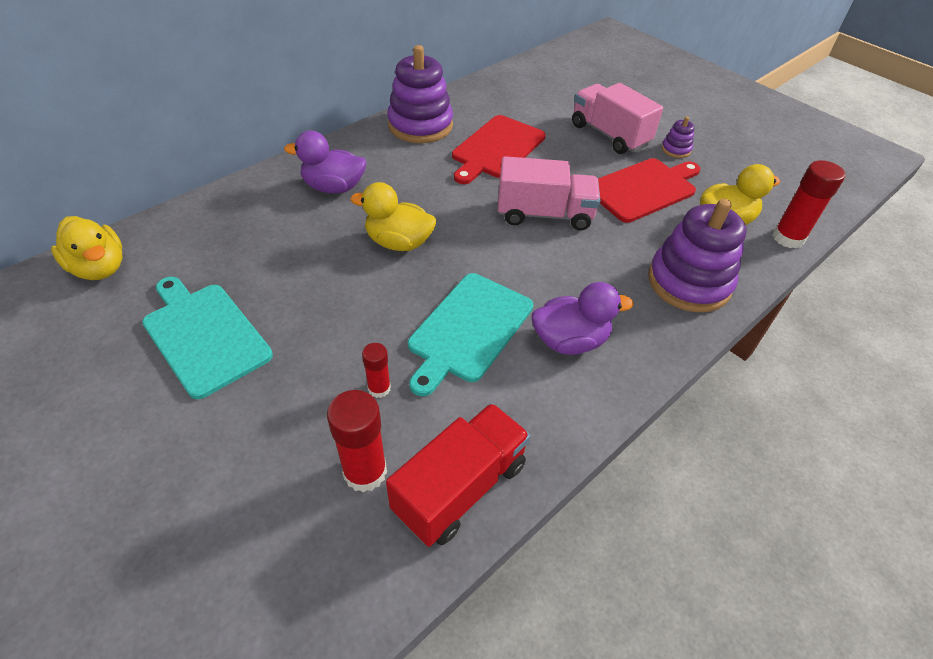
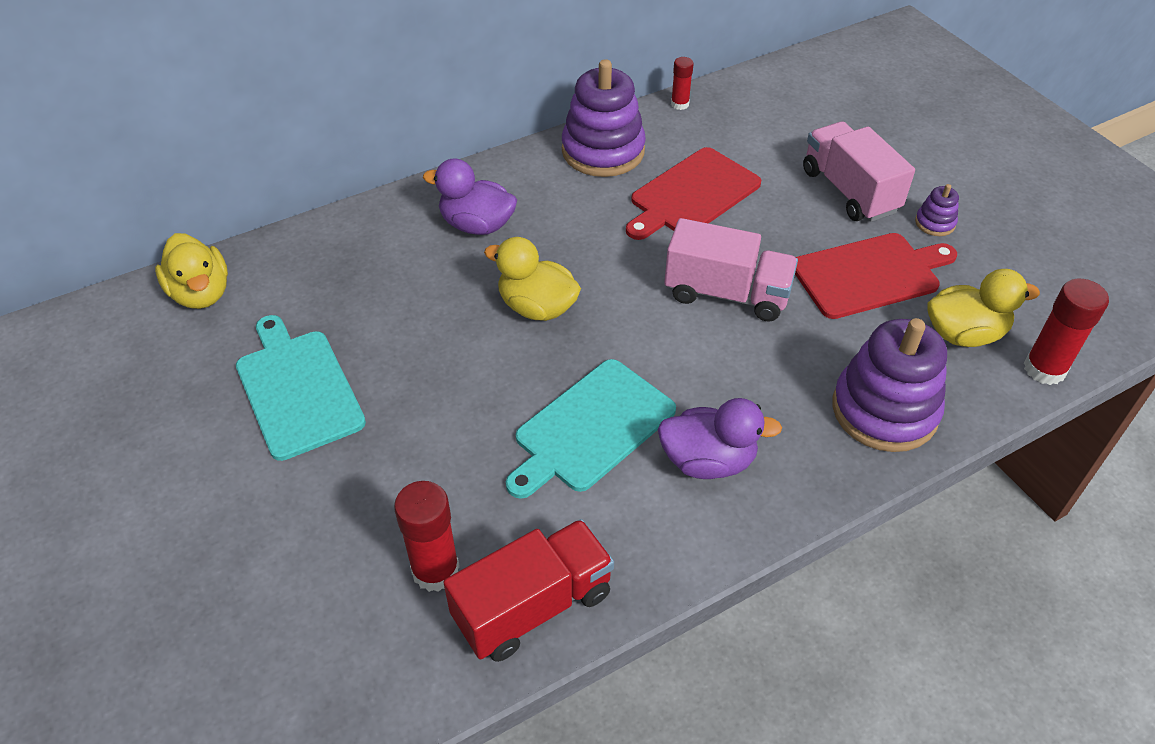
camera: 15 degrees right, 0 degrees up
(379, 388) = (472, 481): red glue stick -> red glue stick (680, 104)

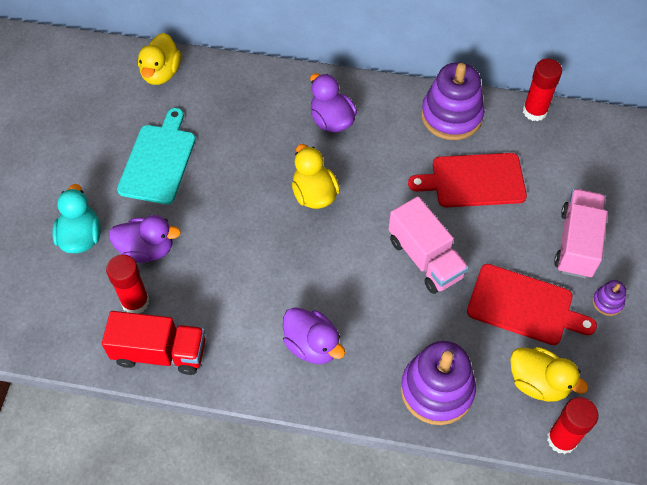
camera: 40 degrees right, 10 degrees up
(274, 546) = (81, 237): none -> turquoise duck
(387, 498) = (147, 249): none -> purple duck
(591, 428) = (273, 283): turquoise cutting board -> none
(680, 104) = (534, 111): red glue stick -> red glue stick, size x1.73

